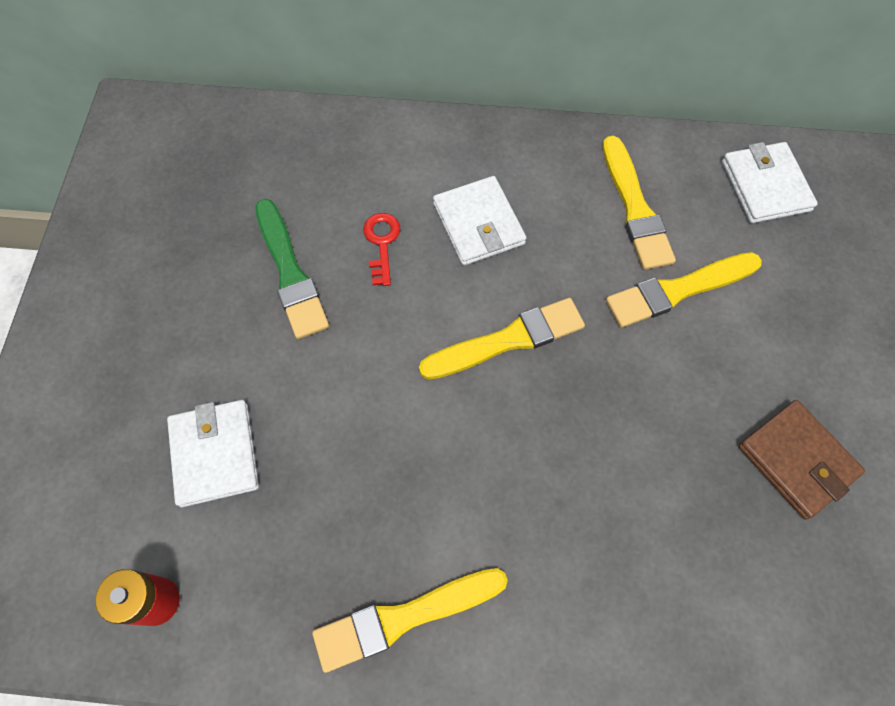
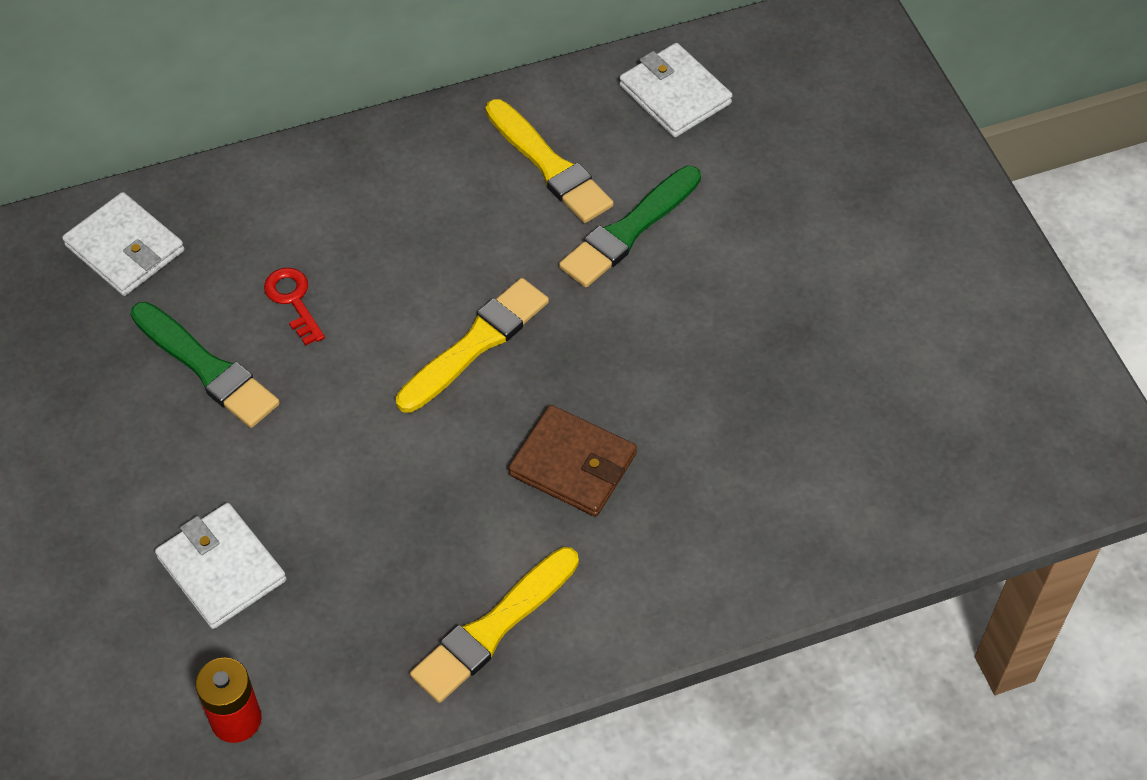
camera: 25 degrees left, 10 degrees down
(478, 224) = (389, 242): white wallet -> white wallet (125, 248)
(678, 290) = (629, 230): yellow brush -> green brush
(796, 460) = (806, 343): brown wallet -> brown wallet (573, 464)

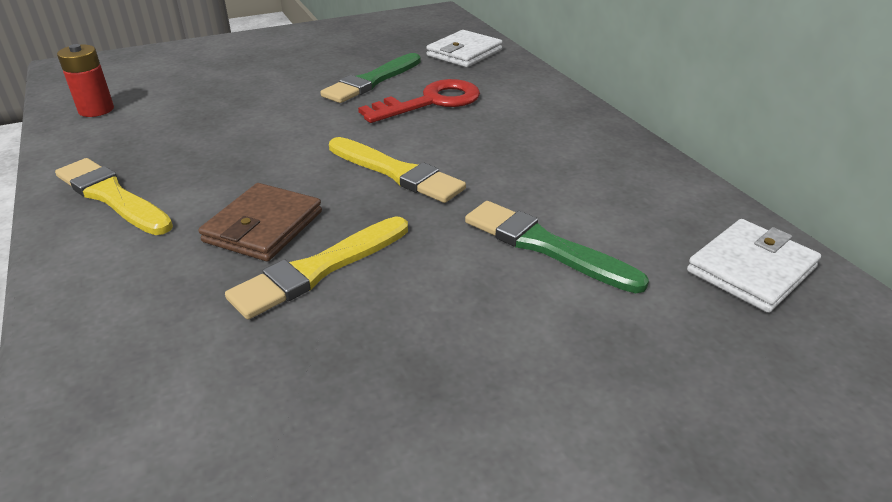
camera: 85 degrees right, 20 degrees down
(222, 569) = (212, 97): white wallet -> none
(293, 301) = (431, 102): red key -> red key, size x1.79
(549, 165) = (607, 196): yellow brush -> yellow brush (319, 269)

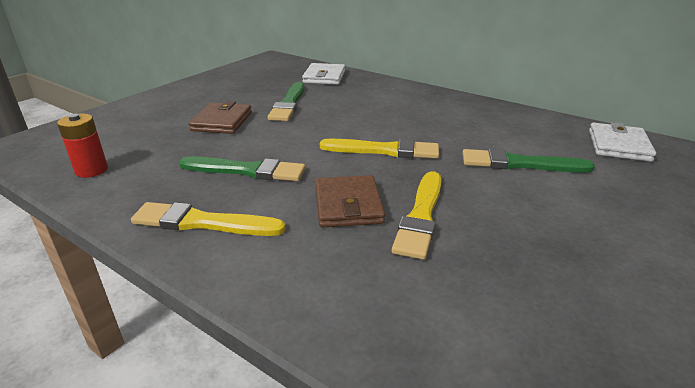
camera: 30 degrees left, 5 degrees down
(221, 152) = (246, 170): none -> green brush
(274, 86) = (222, 121): none -> brown wallet
(431, 102) = (345, 107): red key -> none

